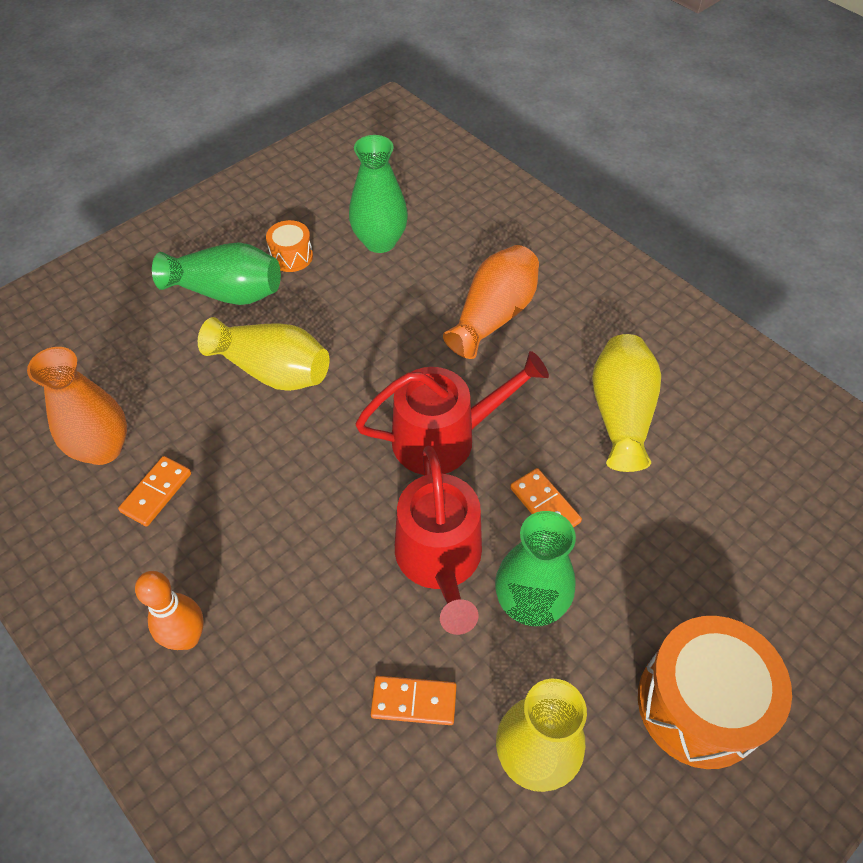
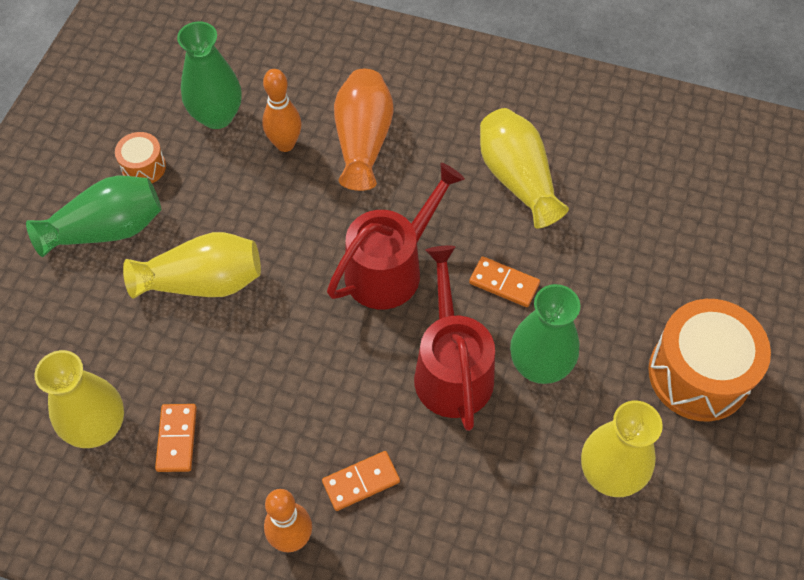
camera: 30 degrees left, 5 degrees up
(103, 448) = (98, 427): orange vase -> yellow vase
(414, 701) = (500, 485): orange domino -> orange domino (361, 481)
(422, 289) = (285, 144): none -> orange bowling pin
(440, 560) = (451, 369): red watering can -> red watering can turned 150 degrees counterclockwise

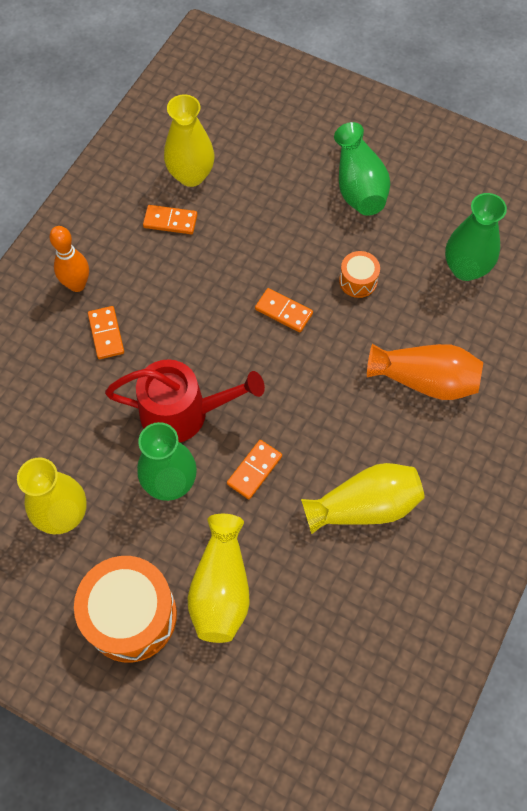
camera: 100 degrees right, 5 degrees up
(143, 167) = (416, 212): orange drum -> orange drum (358, 281)
(203, 282) = (298, 246): yellow vase -> yellow vase (221, 588)
(285, 144) = (428, 317): orange bowling pin -> none
(298, 284) = (283, 311): none -> orange domino
(390, 268) = (286, 382): red watering can -> none

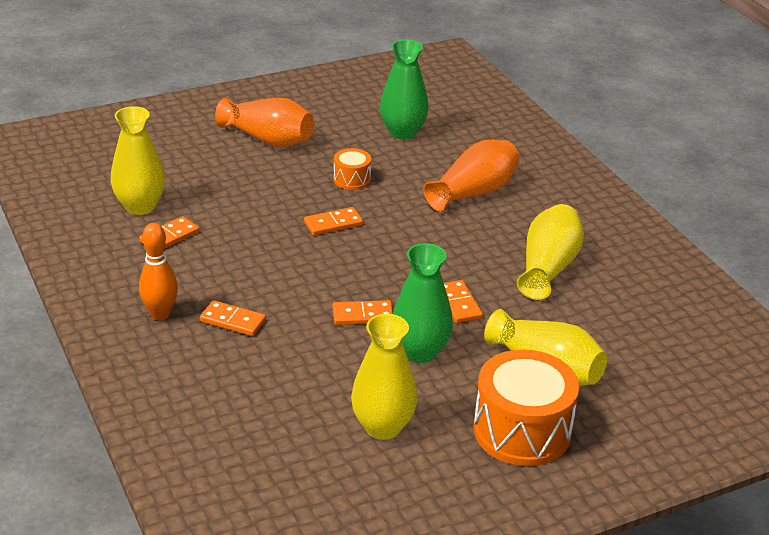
camera: 55 degrees left, 30 degrees down
(183, 413) = (362, 315): red watering can -> orange domino
(358, 186) = (268, 139): green vase -> orange vase

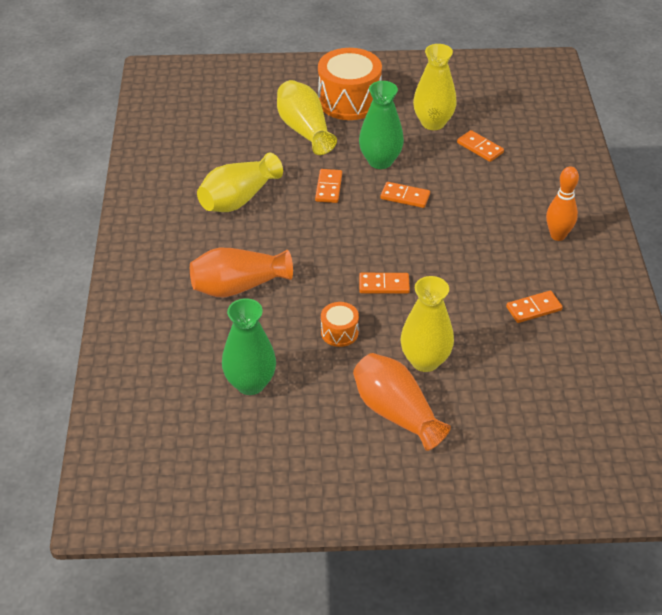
camera: 155 degrees left, 10 degrees up
(140, 206) = (553, 352): yellow vase -> yellow vase (425, 361)
(233, 321) = (503, 216): orange domino -> orange domino (480, 148)

